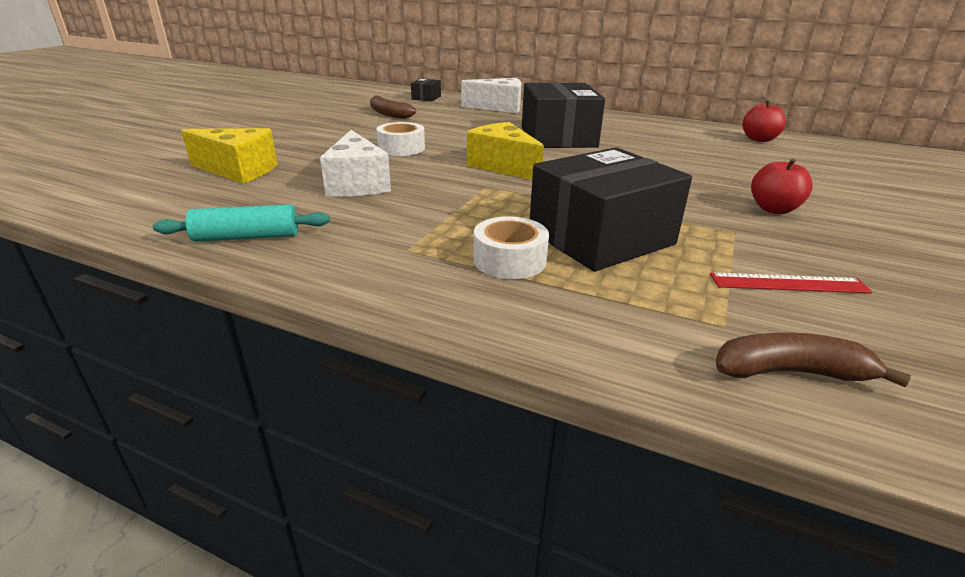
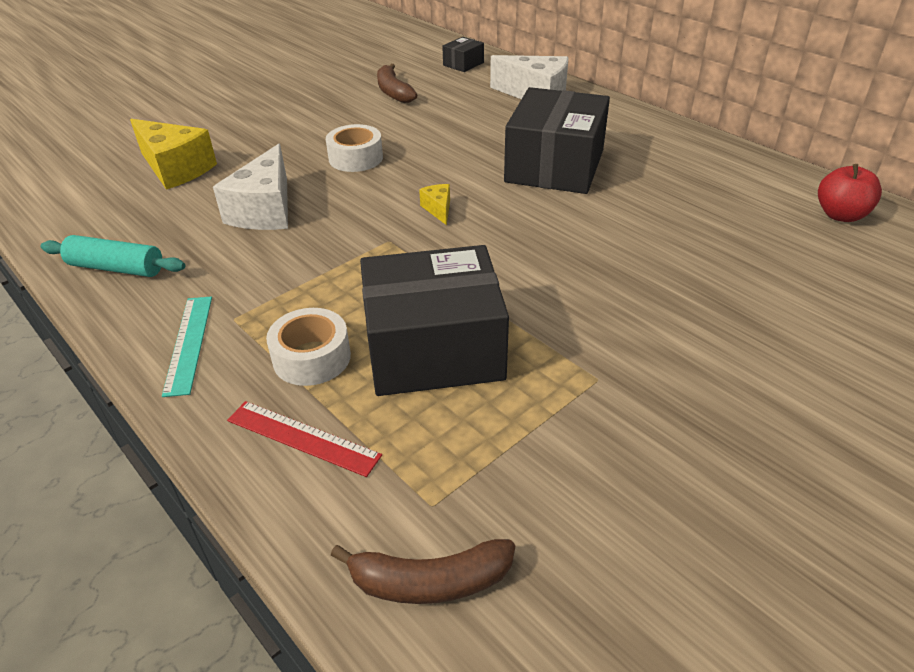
camera: 25 degrees right, 10 degrees up
(383, 272) = (189, 343): none -> turquoise ruler
(503, 166) = (438, 209): yellow cheese -> yellow cheese, size x0.47
(773, 209) = (695, 354): red apple -> none
(788, 283) = (569, 473): red ruler -> red ruler (303, 437)
(789, 372) = (430, 581): brown banana -> brown banana turned 150 degrees clockwise

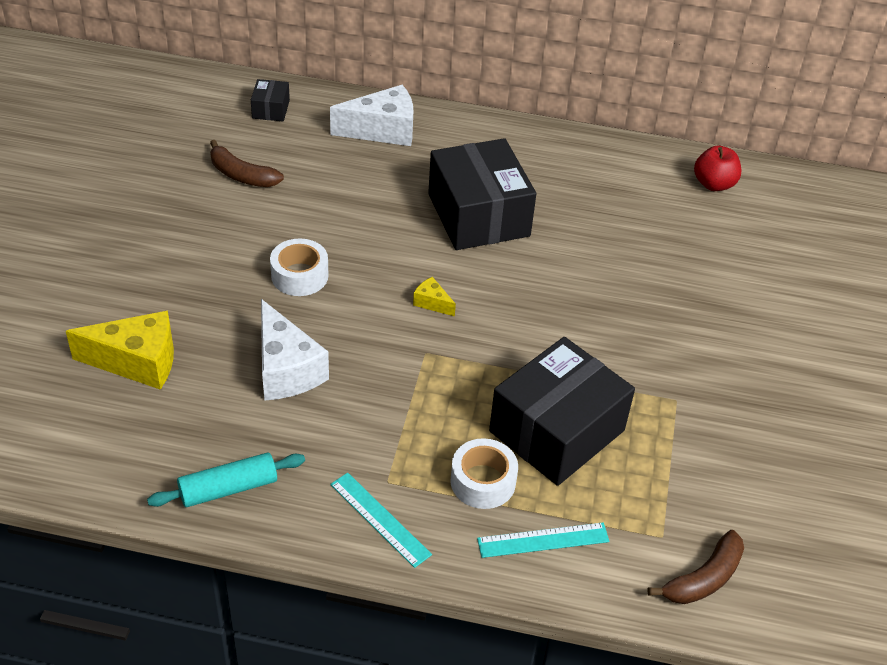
camera: 40 degrees left, 5 degrees up
(303, 437) = (543, 540): red ruler -> turquoise ruler

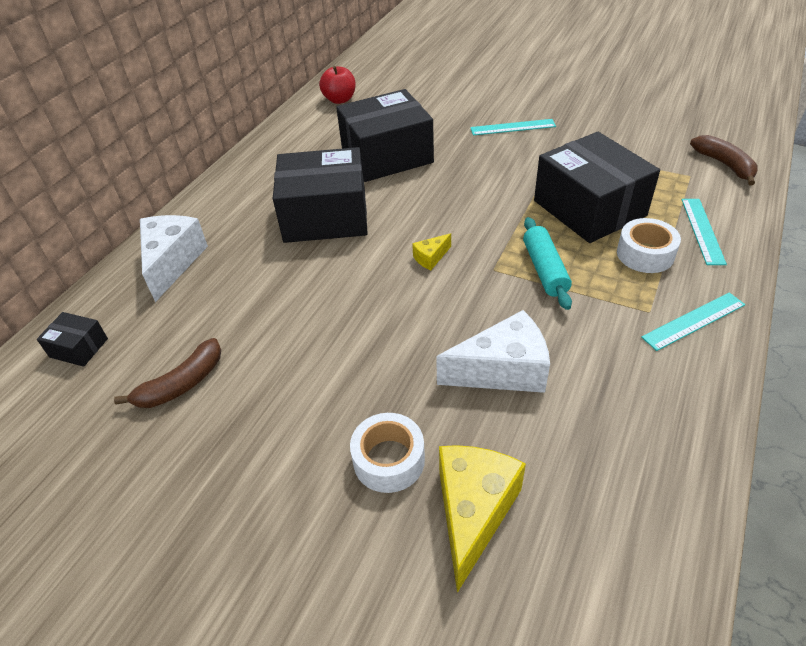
camera: 70 degrees left, 0 degrees up
(228, 488) = (667, 433): turquoise rolling pin -> turquoise rolling pin (544, 270)
(299, 276) = (367, 347): white tape -> white tape (389, 460)
(605, 244) = (387, 156): none -> black box
(713, 351) = (512, 127): none -> turquoise ruler

